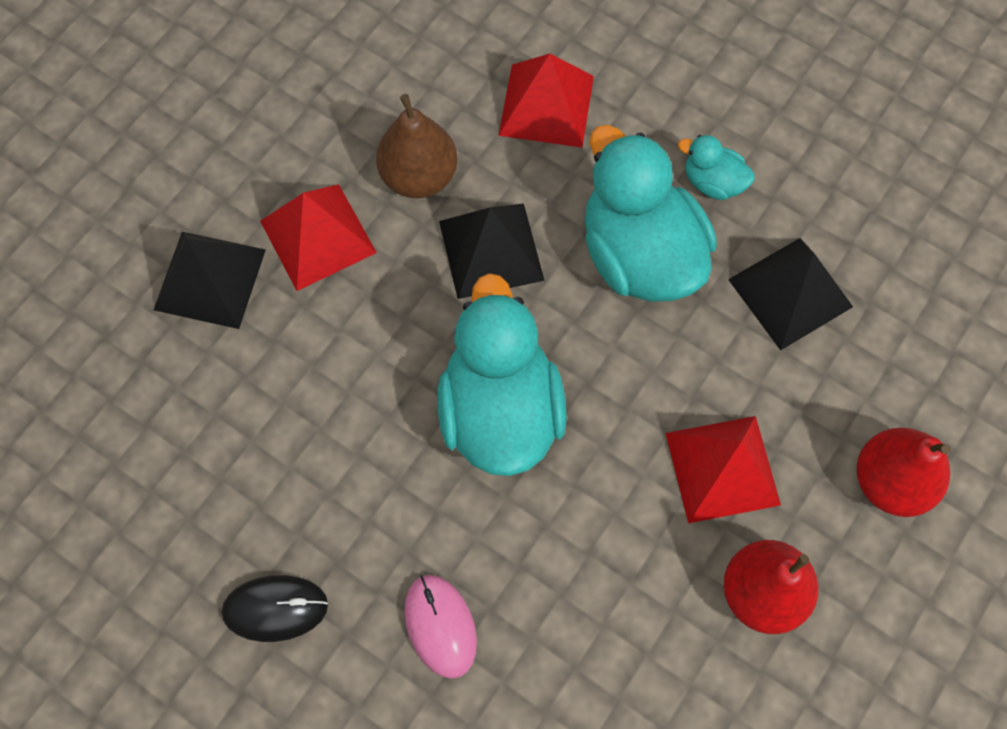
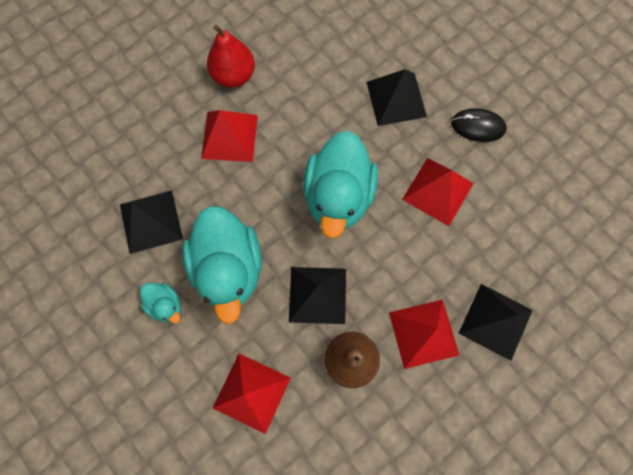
camera: 165 degrees left, 5 degrees up
(331, 463) = (438, 191): none -> red pyramid
(440, 626) = (396, 99): pink mouse -> black pyramid
(890, 481) = (146, 109): red pear -> none

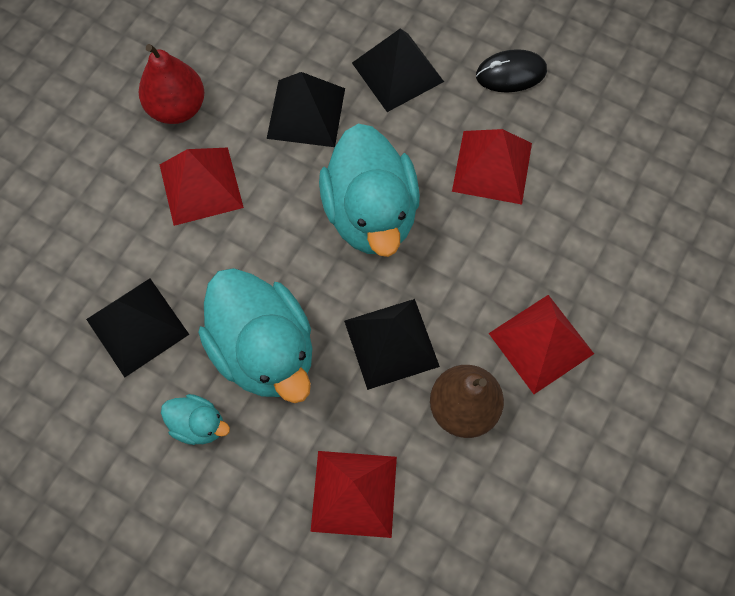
camera: 20 degrees left, 5 degrees down
(495, 321) = (622, 298): black pyramid -> black pyramid (306, 113)

